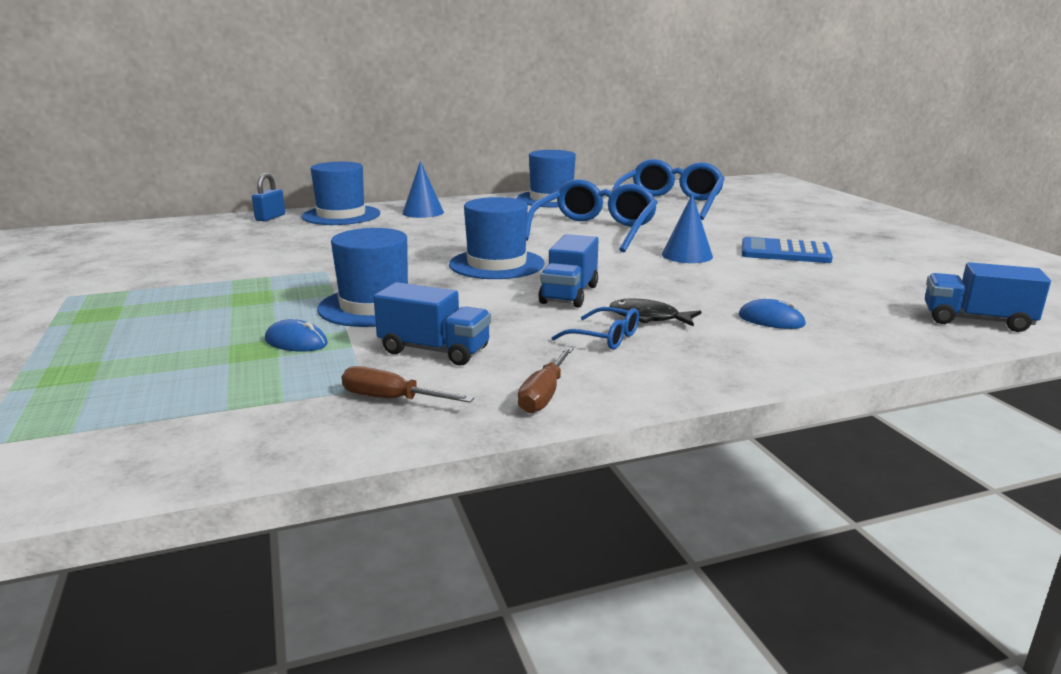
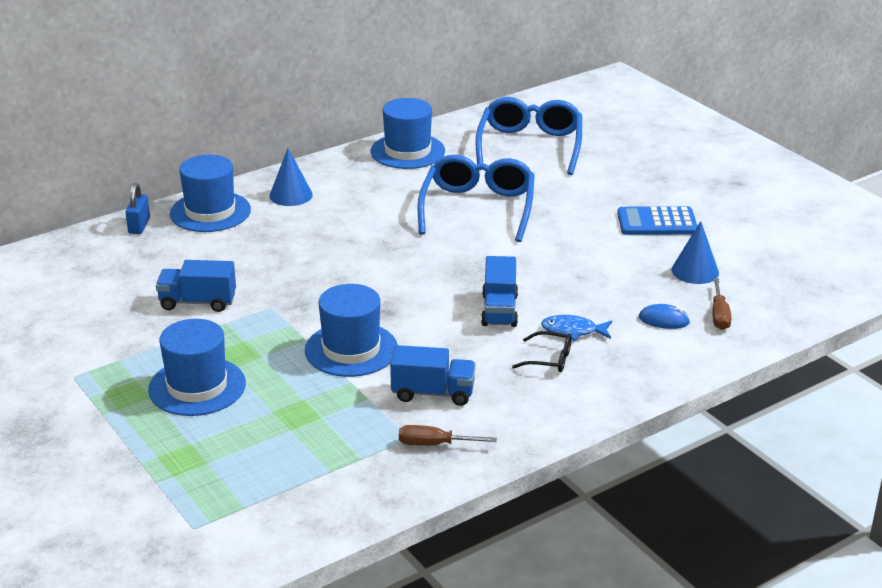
camera: 15 degrees left, 10 degrees up
(296, 342) = (322, 400): blue mouse -> none
(496, 264) = (416, 276): blue hat -> blue hat (197, 387)
(544, 394) = (533, 423): brown screwdriver -> brown screwdriver (719, 315)
(604, 337) = (549, 359): blue glasses -> black glasses
(648, 318) = (573, 331): black fish -> blue fish
(687, 255) = (575, 239): blue cone -> blue cone (695, 271)
(976, 321) = (808, 298): blue truck -> blue truck (198, 302)

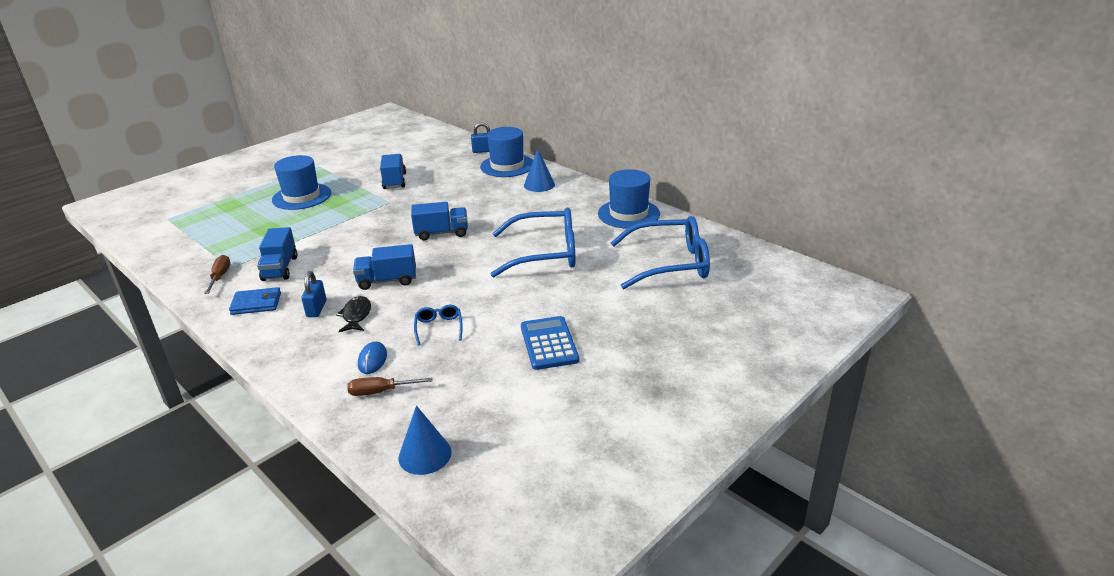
camera: 80 degrees right, 0 degrees up
(351, 349) = (337, 234): blue hat -> none
(392, 270) = (441, 233): none -> blue truck
(521, 406) = (256, 304): none -> blue wallet
(549, 359) = (316, 309): black glasses -> blue padlock
(573, 331) = (356, 316): blue fish -> black fish
(613, 279) = (439, 328): none -> blue glasses
(695, 271) = (460, 372): blue cone -> blue cone (425, 455)

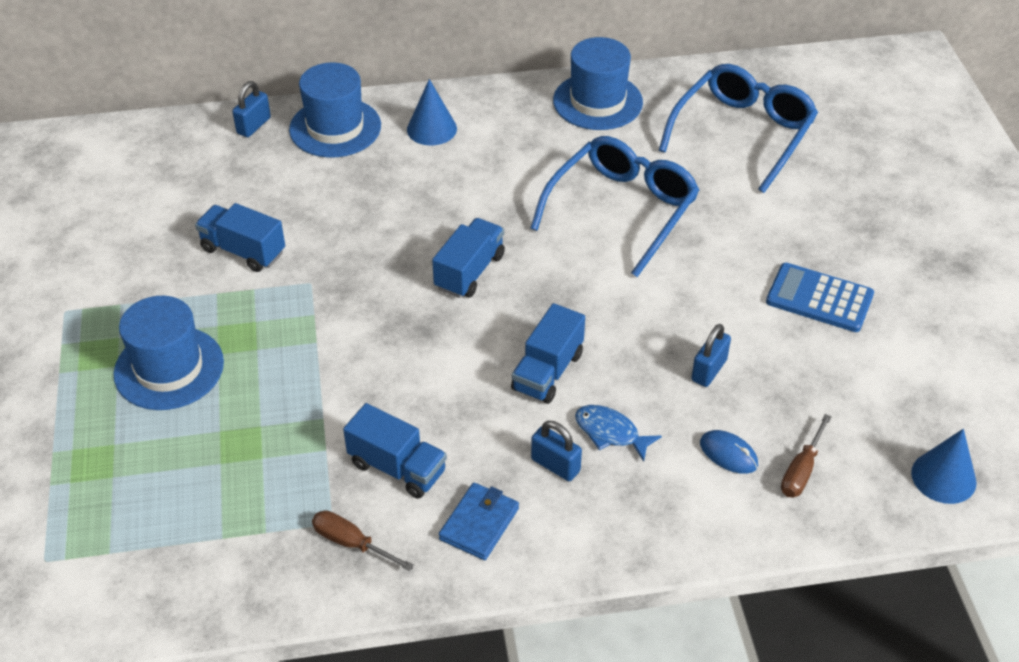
camera: 55 degrees left, 15 degrees up
(356, 316) = (610, 433): black fish -> blue fish
(439, 328) = (709, 370): blue glasses -> blue padlock

